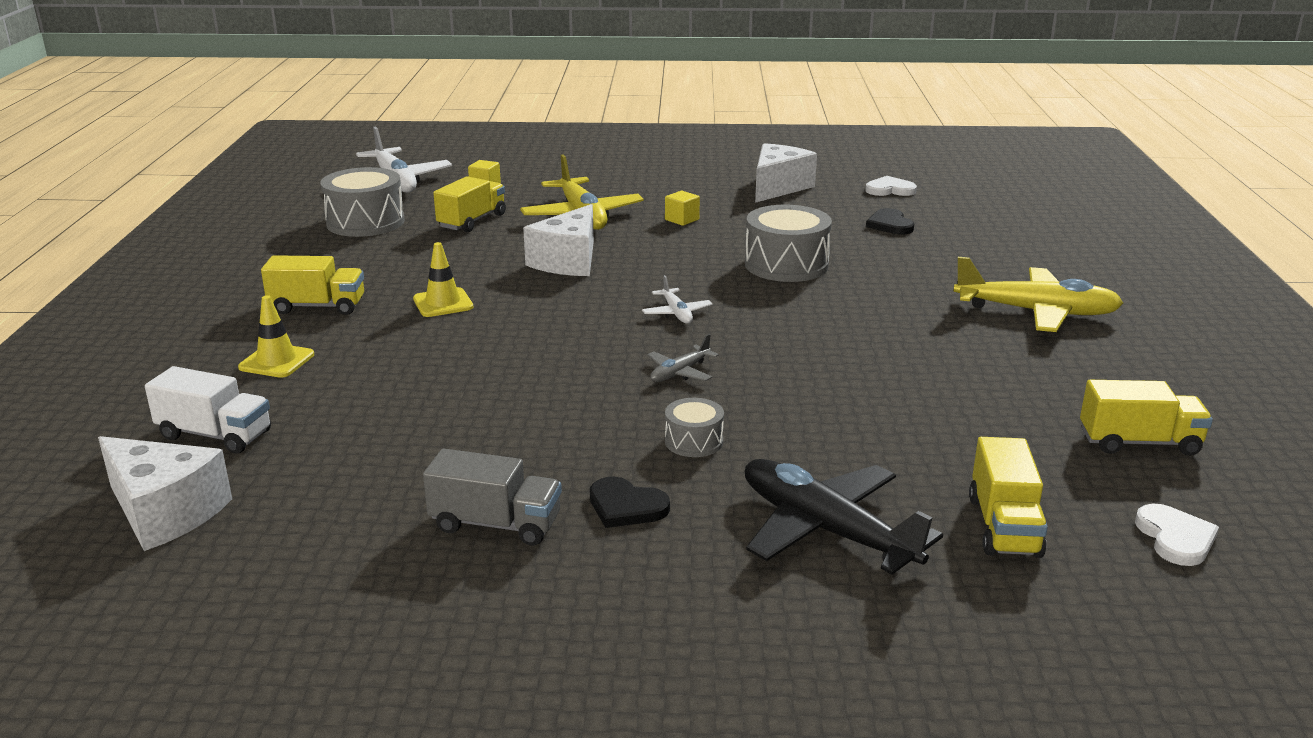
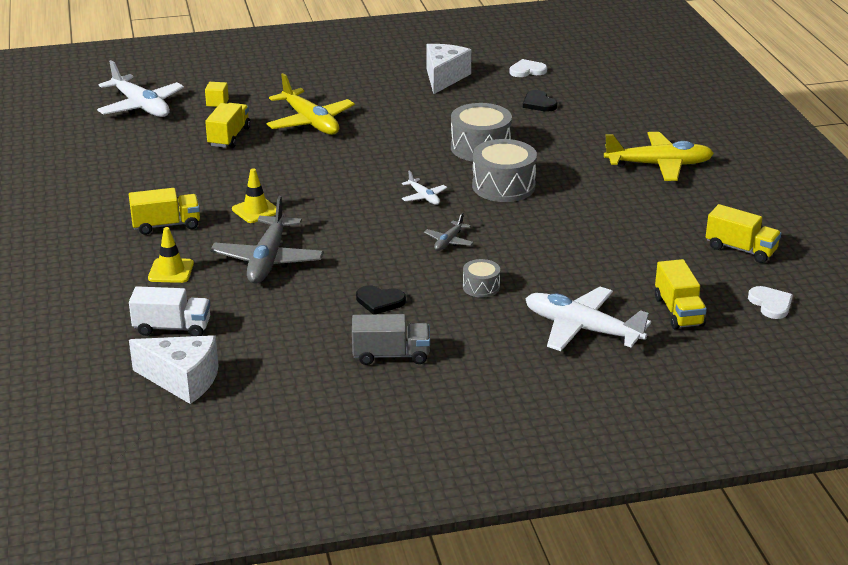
camera: 15 degrees left, 5 degrees up
(365, 222) = (146, 148): grey drum -> grey drum (503, 186)
(413, 364) = (268, 260): none -> grey plane
(568, 261) = (324, 164): white cheese -> none
(626, 506) = (461, 333): black heart -> black heart (380, 301)
(682, 220) = (387, 117): yellow cube -> none
(826, 530) = (582, 329): black plane -> white plane
(1139, 442) = (740, 249): yellow truck -> yellow truck turned 45 degrees clockwise

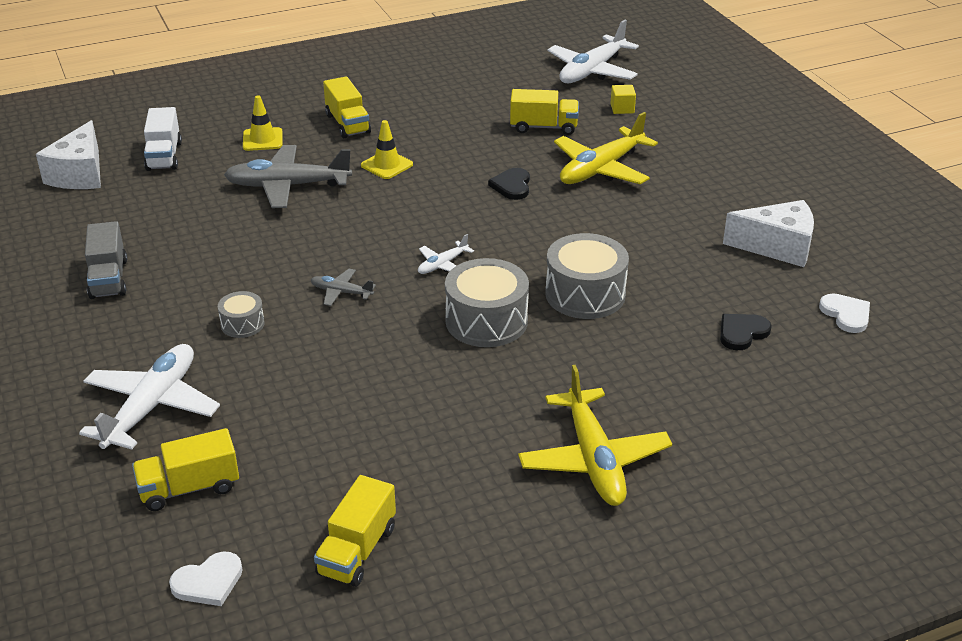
camera: 80 degrees right, 5 degrees up
(380, 301) = (210, 260): black heart -> black heart (512, 186)

